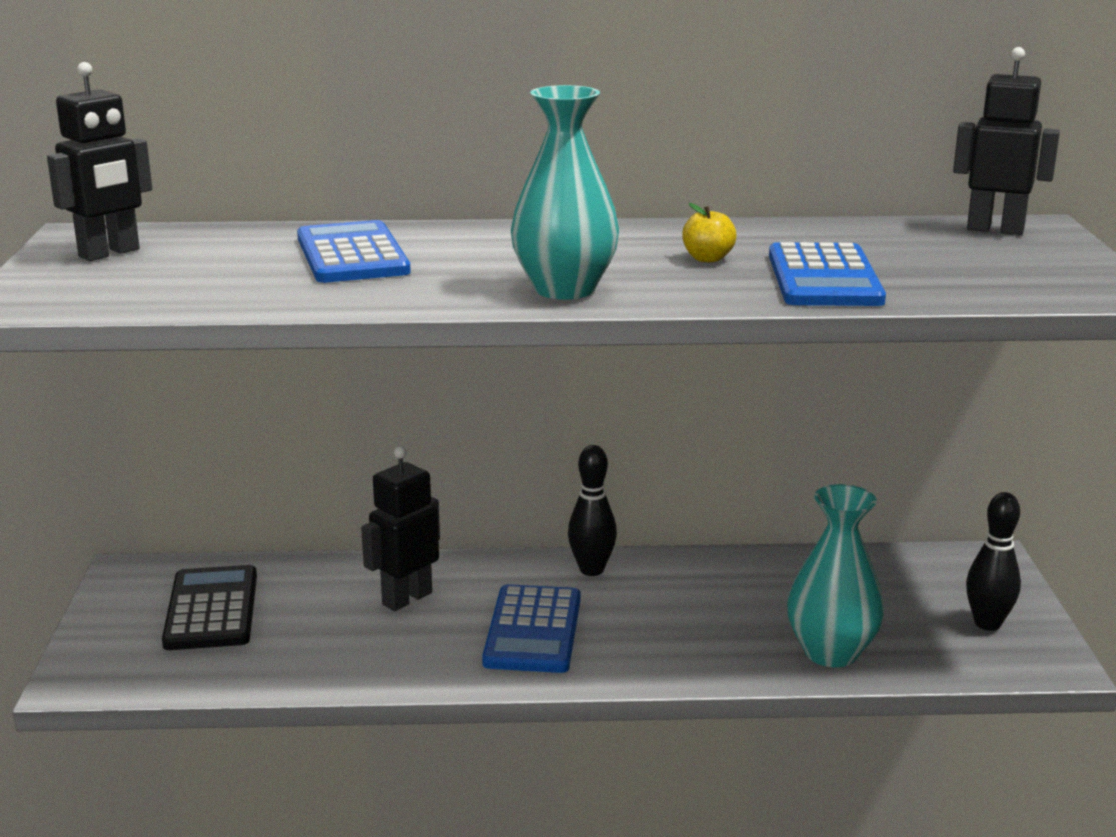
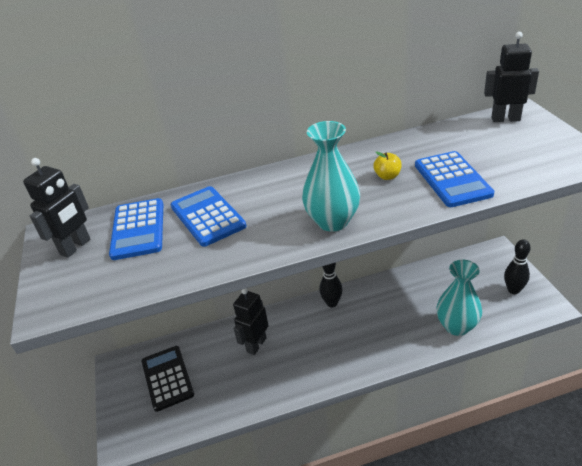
camera: 10 degrees left, 15 degrees up
(533, 630) = (322, 349): blue calculator -> blue calculator (138, 229)

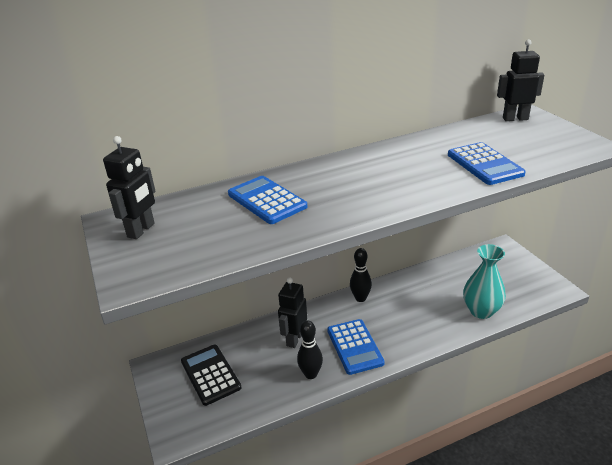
camera: 10 degrees left, 5 degrees down
(138, 229) = (200, 213): blue calculator -> blue calculator (354, 347)
(333, 221) = (388, 199): turquoise vase -> none
(387, 176) = (425, 164): yellow apple -> none
(513, 290) = (525, 278): black bowling pin -> black bowling pin (311, 374)

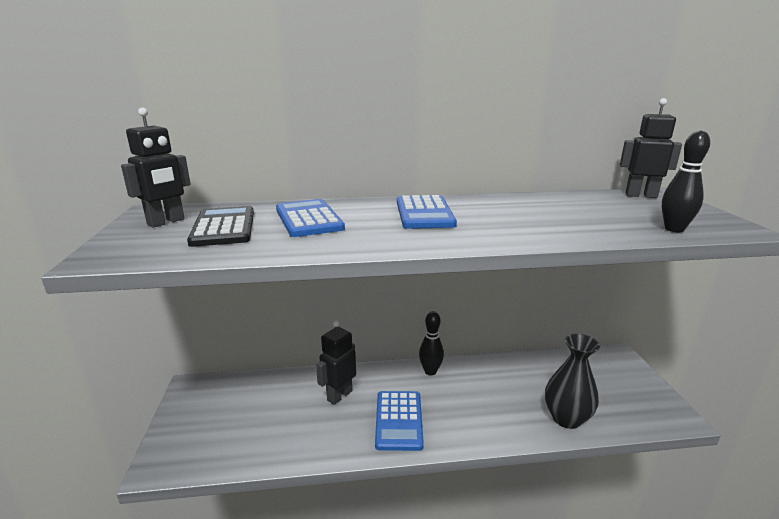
camera: 15 degrees right, 10 degrees down
(210, 374) = (235, 409): black calculator -> black calculator (224, 227)
(311, 374) = (335, 437): black bowling pin -> black bowling pin (674, 229)
(481, 311) = (566, 418): turquoise vase -> black vase
(484, 164) = (579, 225): blue calculator -> blue calculator (424, 213)

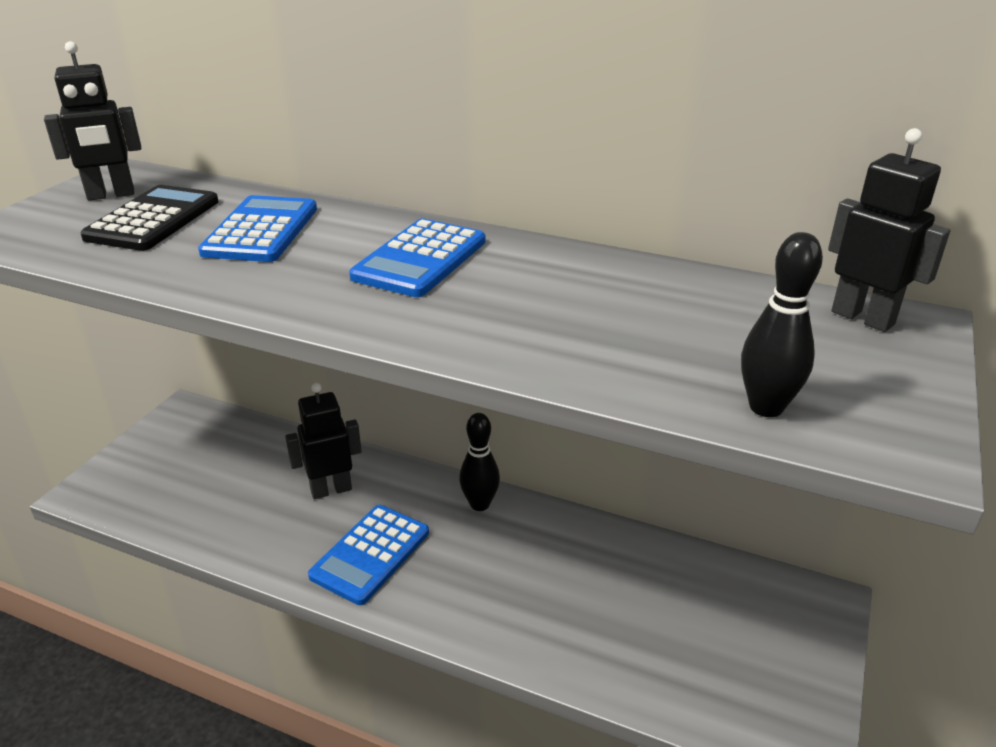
camera: 30 degrees right, 10 degrees up
(566, 418) = (606, 658): black vase -> none

